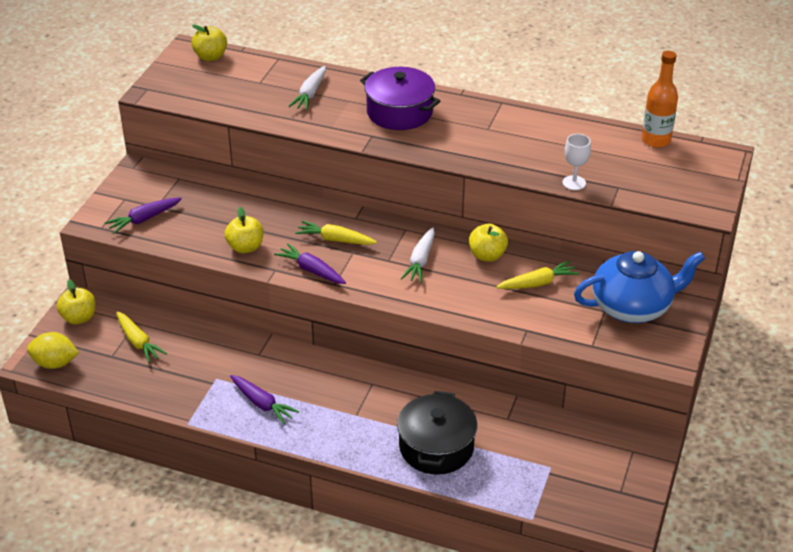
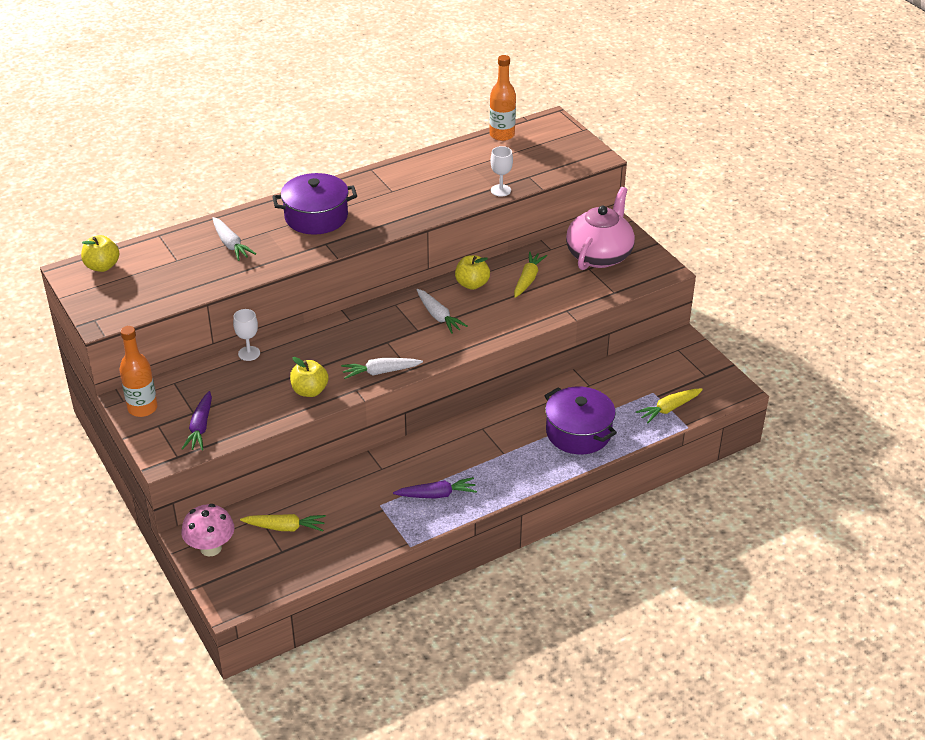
camera: 50 degrees left, 0 degrees up
(55, 363) = (248, 589): yellow lemon -> none
(79, 318) = (211, 548): yellow apple -> pink mushroom
(135, 181) = (142, 408): none -> orange bottle
(253, 192) = (249, 353): none -> white goblet
(311, 270) = (380, 372): purple carrot -> white carrot
(335, 240) = (362, 342): yellow carrot -> yellow carrot (669, 409)
(436, 447) = (578, 432): black pot -> purple pot
(632, 307) = (599, 255): blue teapot -> pink teapot

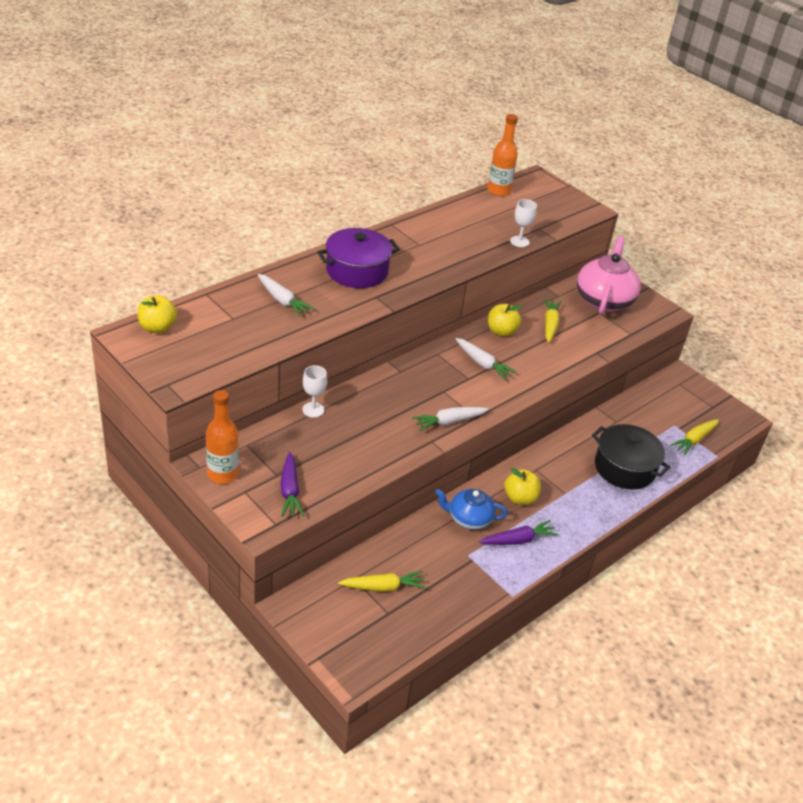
camera: 15 degrees left, 0 degrees up
(211, 548) = (315, 616): pink mushroom -> none
(310, 391) = (387, 445): yellow apple -> yellow apple (520, 498)
(393, 471) = (469, 519): none -> blue teapot
(578, 432) = (624, 468): purple pot -> black pot

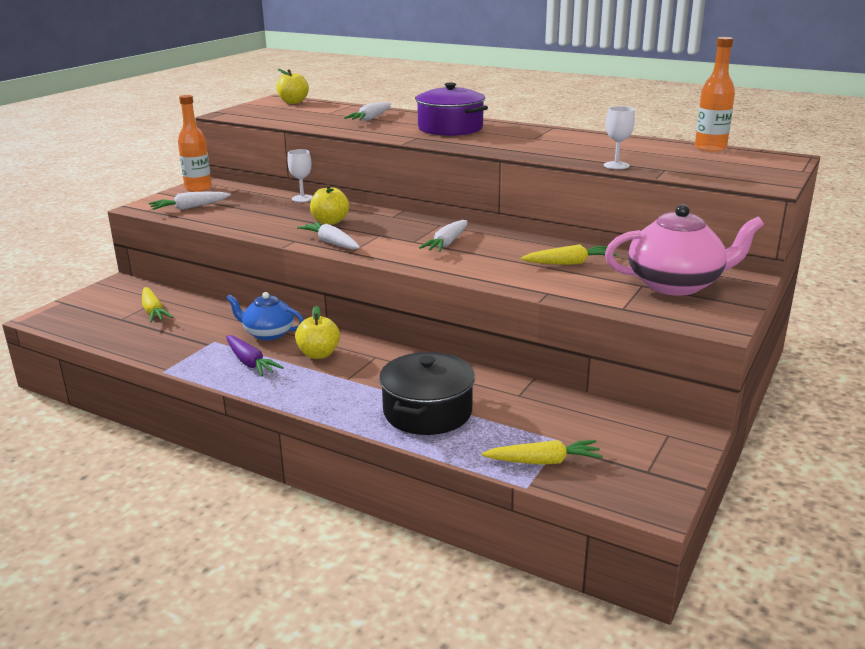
camera: 75 degrees right, 15 degrees down
(290, 491) = (189, 207): purple carrot -> white carrot
(469, 519) = (268, 333): blue teapot -> blue teapot turned 60 degrees counterclockwise
(501, 331) = (519, 243): yellow apple -> yellow apple (330, 222)
(694, 440) = (544, 461): yellow carrot -> yellow carrot turned 150 degrees clockwise

